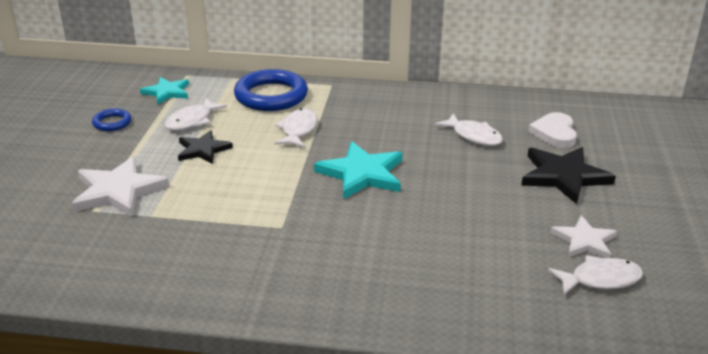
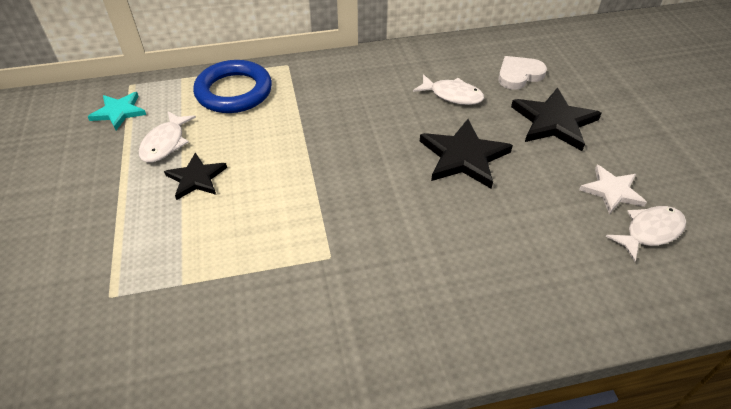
camera: 20 degrees left, 15 degrees up
(112, 123) = (75, 167): blue ring -> none
(118, 191) = (127, 260): white star -> none
(298, 130) = (283, 128): white fish -> none
(362, 174) = (374, 167): turquoise star -> none
(451, 184) = (463, 156): none -> black star
(554, 133) = (519, 75): white heart -> white heart turned 75 degrees clockwise

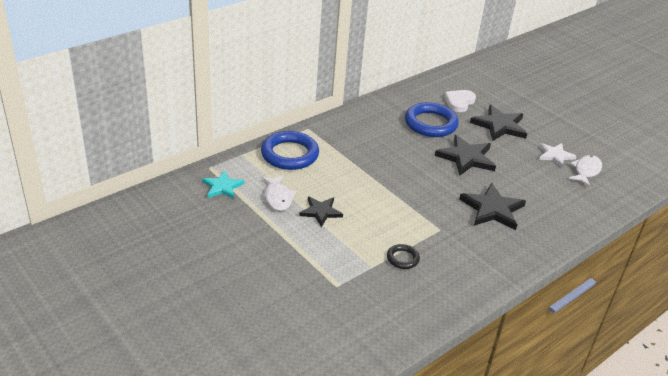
camera: 30 degrees left, 10 degrees down
(235, 285) = (402, 258): none -> black ring
(438, 250) = (492, 209): none -> black star
(452, 95) = (430, 124): white fish -> blue ring

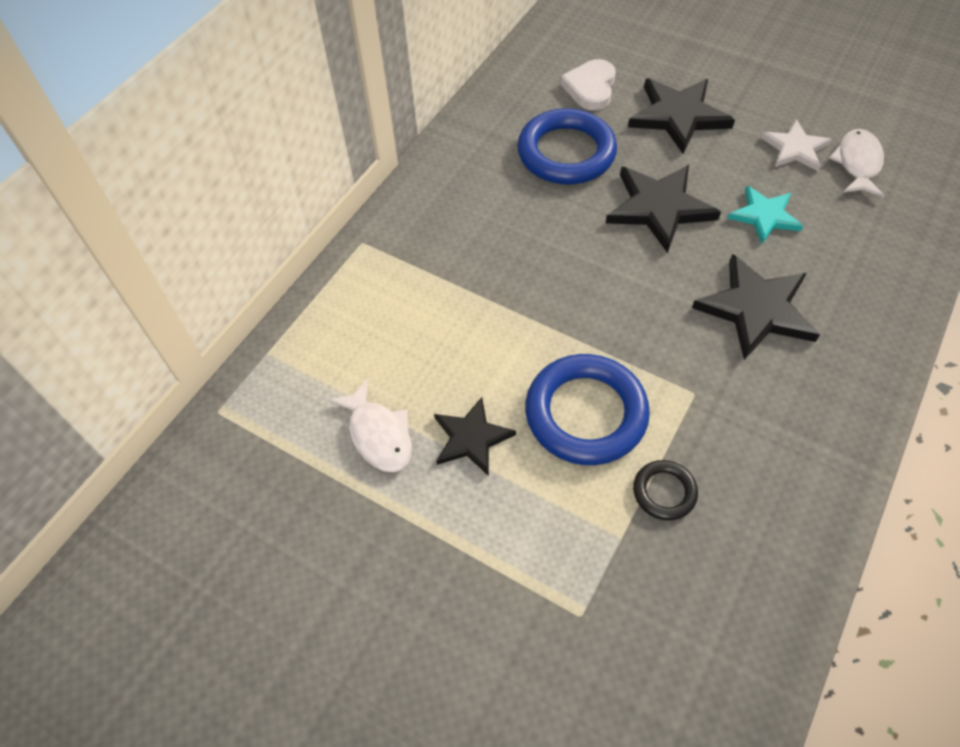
camera: 15 degrees left, 20 degrees up
(222, 187) = (264, 451): turquoise star -> turquoise star (764, 216)
(290, 154) = (355, 318): blue ring -> blue ring (585, 413)

